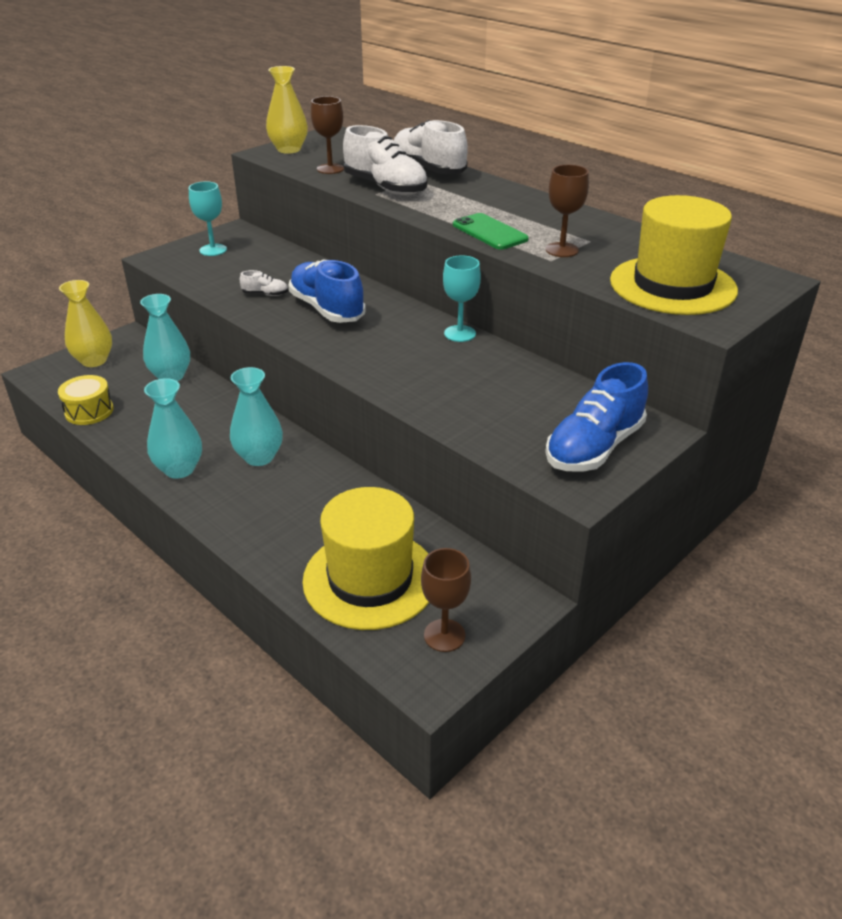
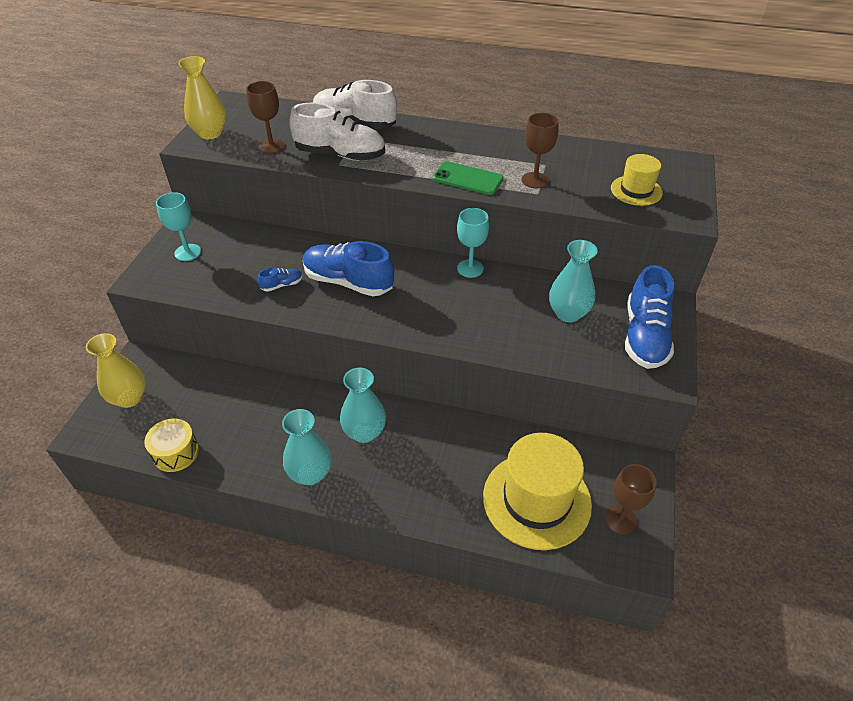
camera: 30 degrees left, 10 degrees up
(171, 376) = (218, 385): turquoise vase -> turquoise vase (568, 313)
(265, 294) = (282, 285): white shoe -> blue shoe
(672, 285) = (636, 190): yellow hat -> yellow hat, size x0.53

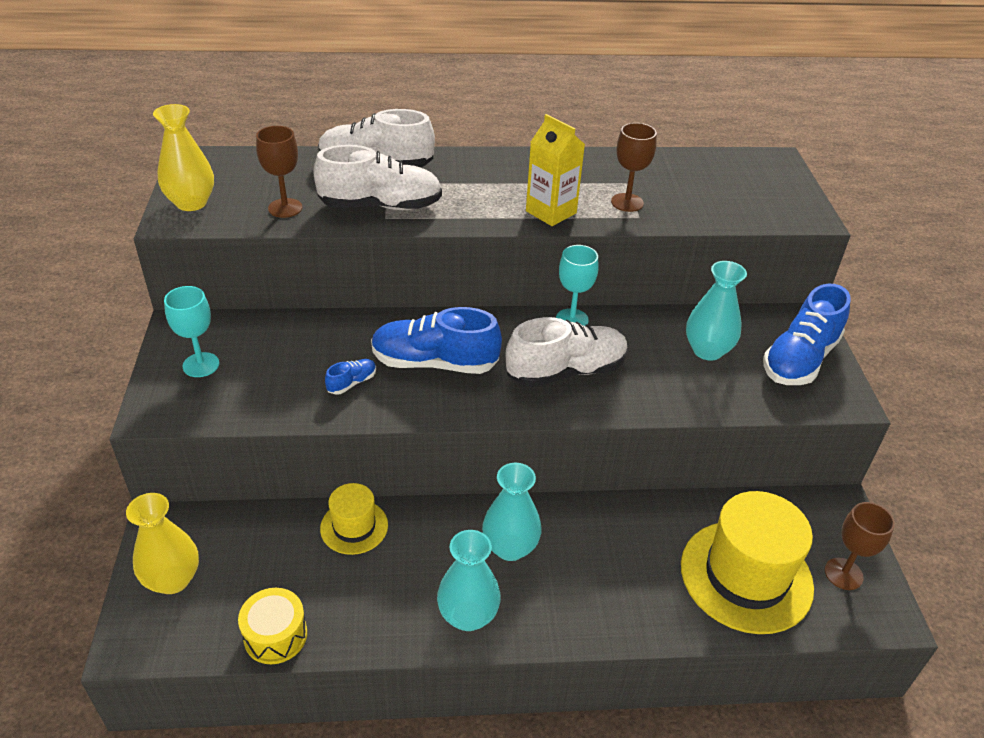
camera: 20 degrees left, 5 degrees down
(444, 307) = (566, 371): none -> white shoe
(468, 179) = (551, 212): green phone -> yellow carton
(636, 190) = (741, 197): yellow hat -> yellow hat (354, 527)
(644, 336) = (800, 359): blue shoe -> blue shoe turned 45 degrees clockwise

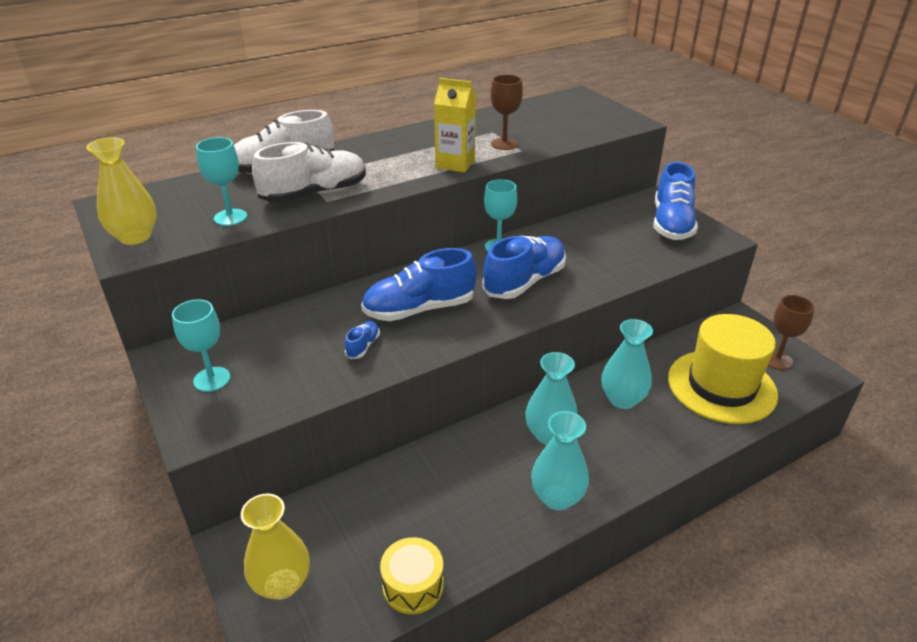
camera: 25 degrees left, 5 degrees down
(285, 208) = (230, 217): brown goblet -> turquoise goblet
(354, 527) = (414, 471): yellow hat -> none
(566, 371) = (524, 282): white shoe -> blue shoe
(707, 350) = (609, 237): turquoise vase -> turquoise vase (622, 399)

